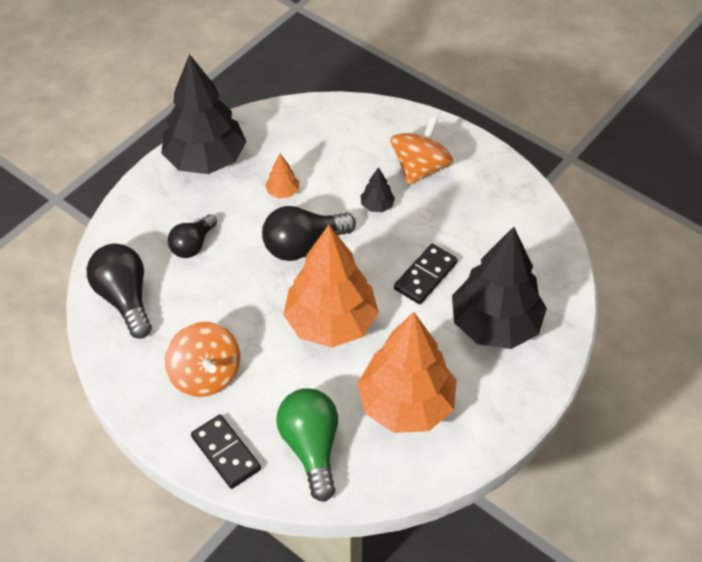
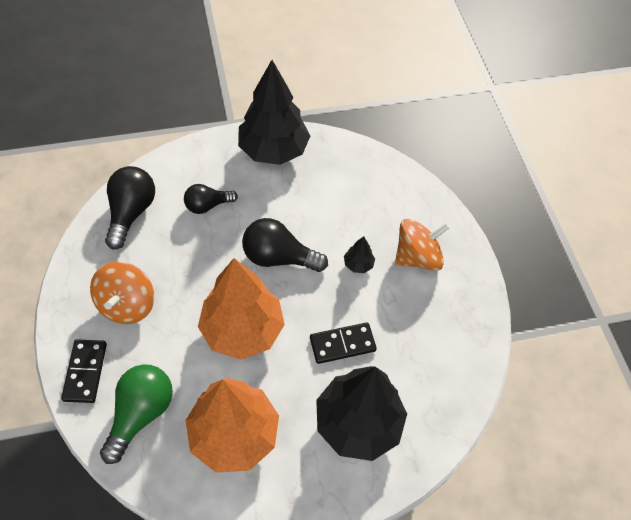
camera: 35 degrees right, 5 degrees up
(283, 192) = (302, 208): orange tree -> none

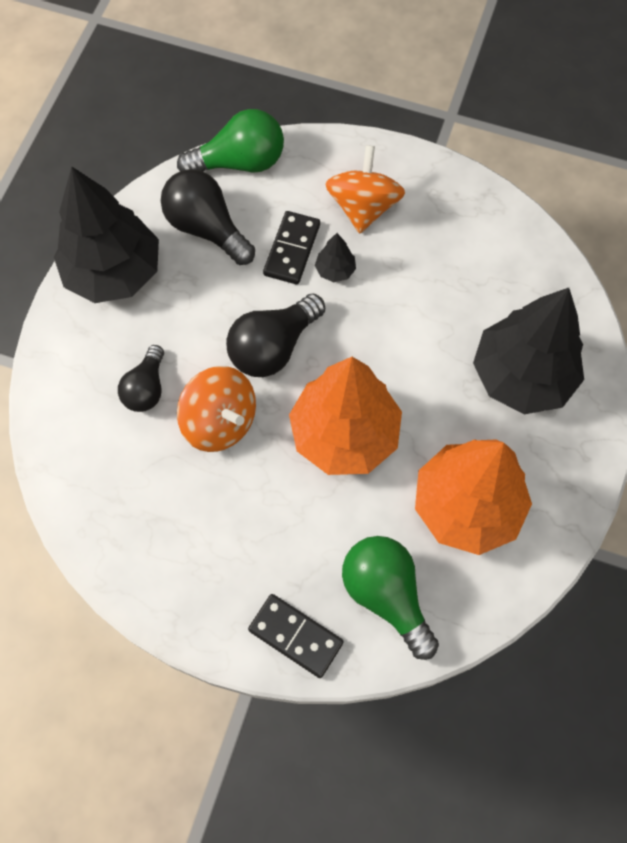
camera: 55 degrees left, 10 degrees up
(127, 305) = (231, 548): orange spinning top -> orange spinning top (220, 421)
(131, 213) = (96, 483): black light bulb -> black light bulb (207, 228)
(342, 344) = (423, 341): black domino -> black domino (292, 249)
(396, 173) = (240, 162): none -> green light bulb

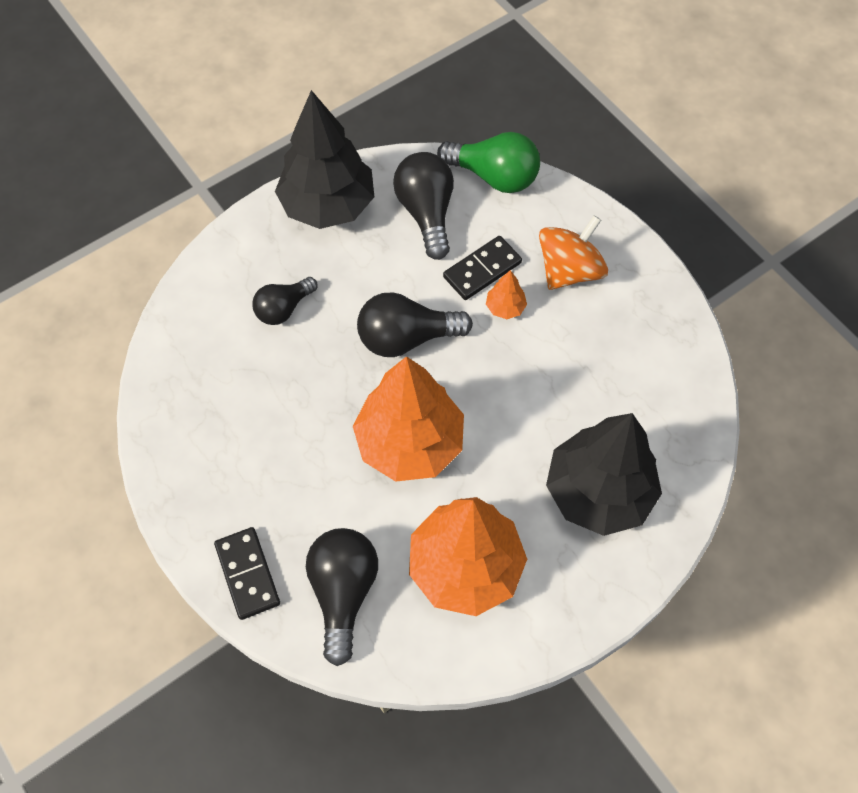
camera: 35 degrees right, 5 degrees down
(220, 421) = (320, 369): orange spinning top -> none
(335, 270) = (505, 307): black tree -> orange tree
(386, 595) = (343, 592): green light bulb -> black light bulb

